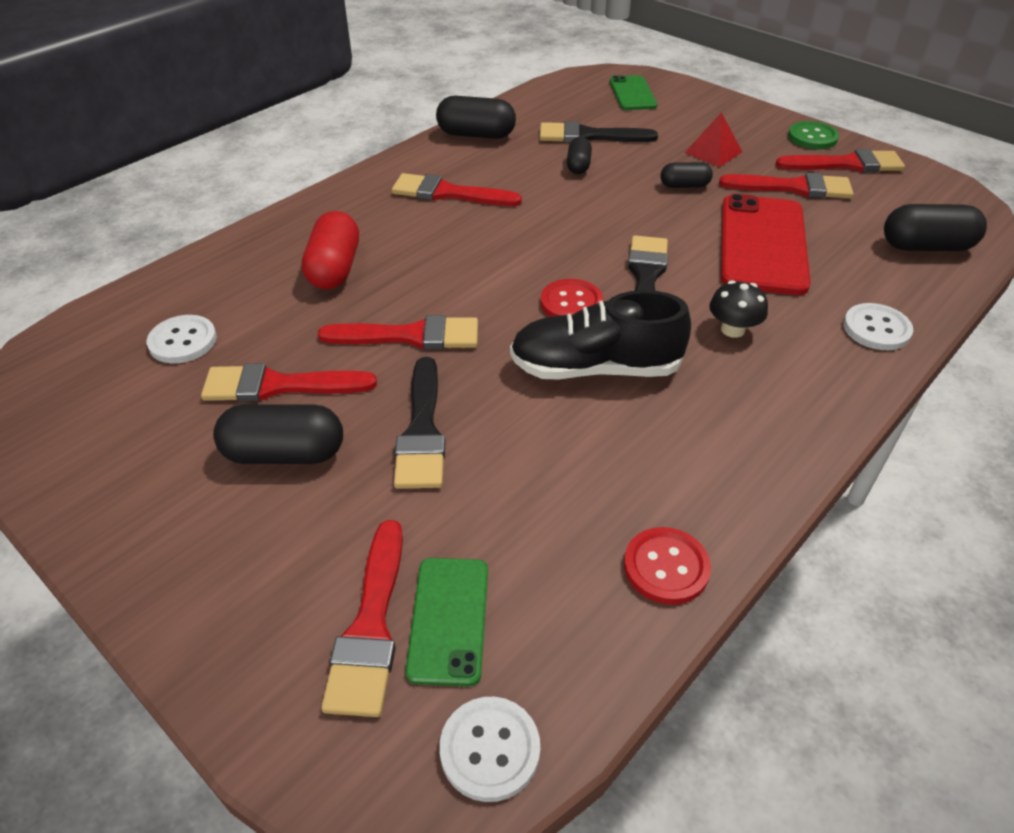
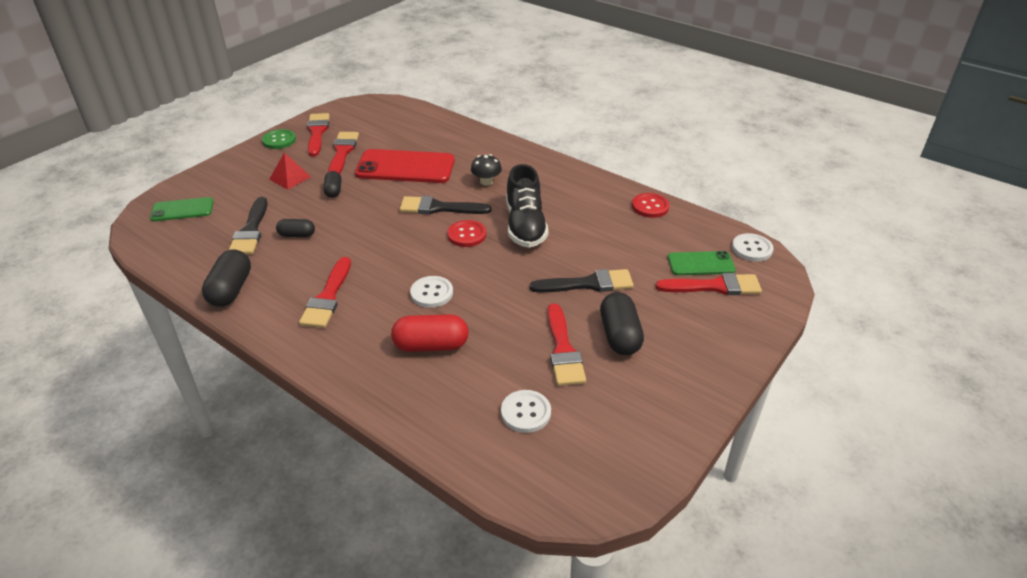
camera: 95 degrees left, 5 degrees down
(410, 336) = (506, 297): red brush -> none
(876, 329) = (481, 142): white button -> white button (431, 293)
(926, 247) = (409, 120): black capsule -> none

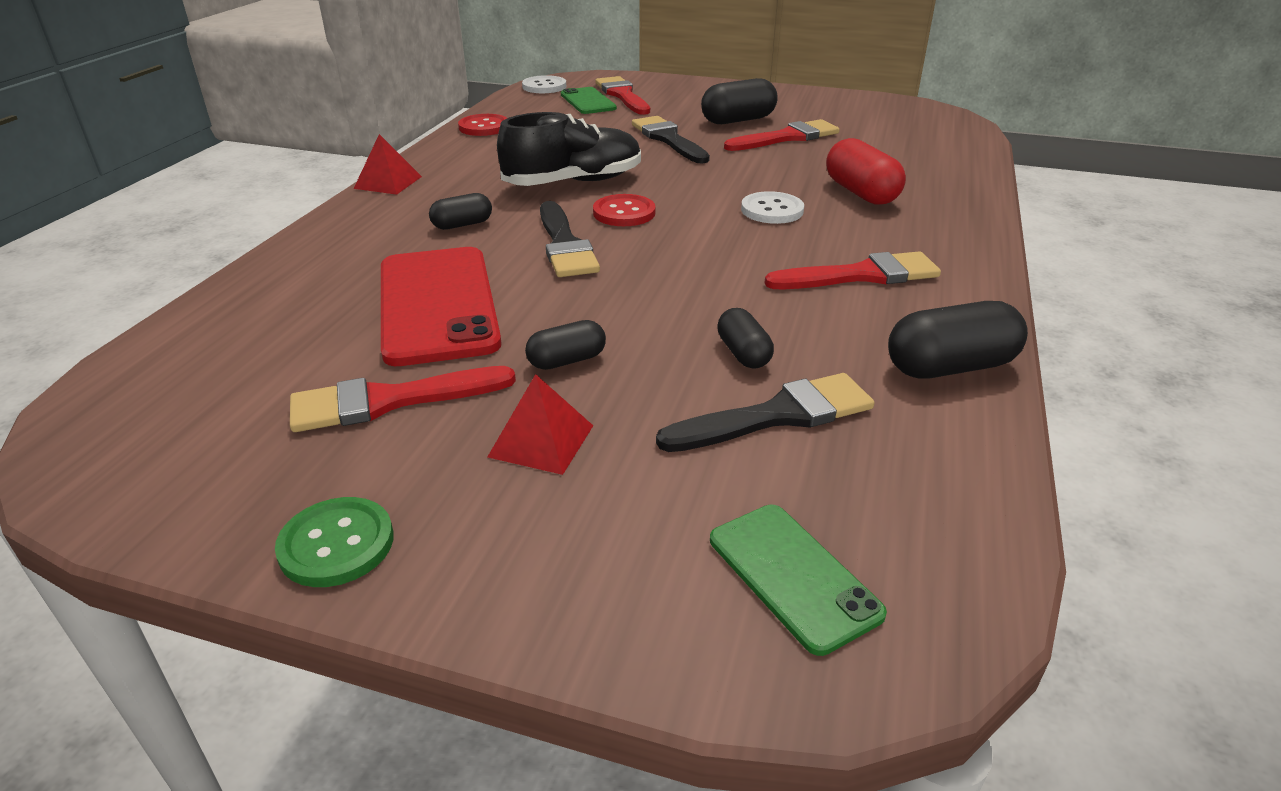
camera: 110 degrees left, 5 degrees down
(317, 132) = (278, 481): red brush -> none
(486, 181) = (462, 225): black mushroom -> black capsule
(525, 412) = (887, 141): white button -> none
(561, 165) = (388, 182): none -> red pyramid

